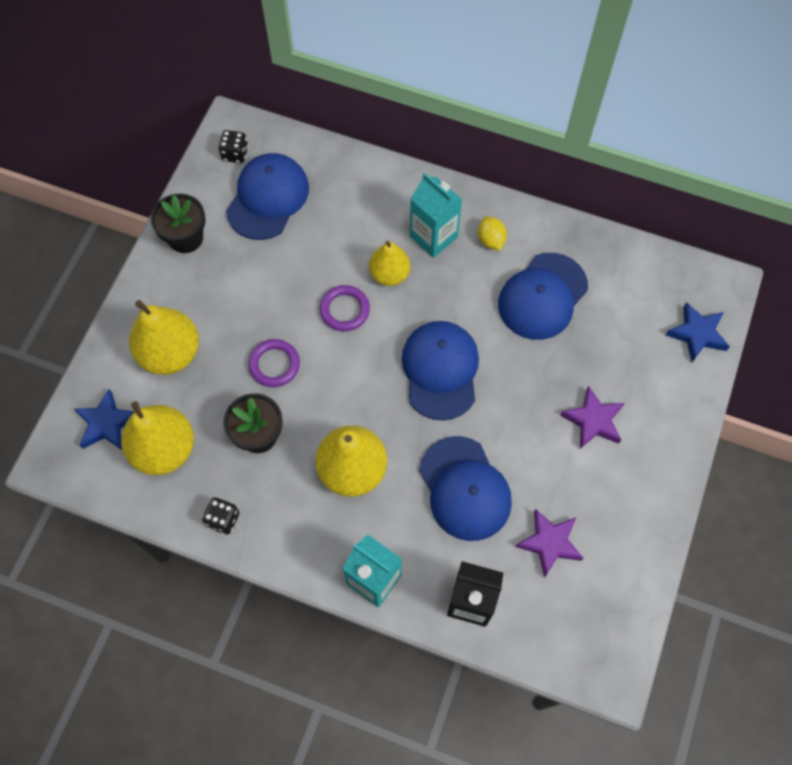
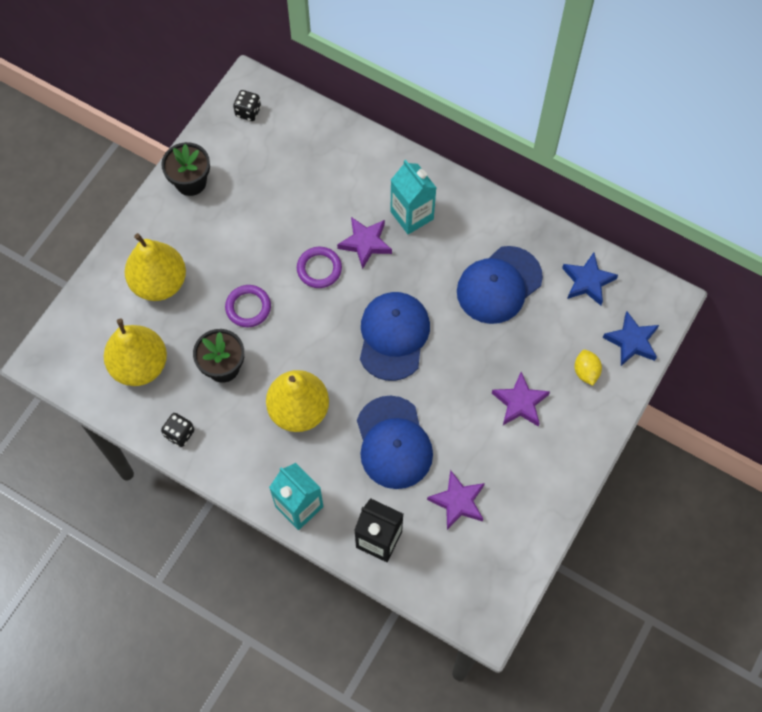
camera: 10 degrees right, 0 degrees up
(106, 424) = (94, 335): blue star -> blue star (587, 281)
(268, 198) = (270, 157): blue cap -> none
(389, 274) = (365, 243): yellow pear -> purple star
(491, 240) = (463, 226): yellow lemon -> yellow lemon (586, 372)

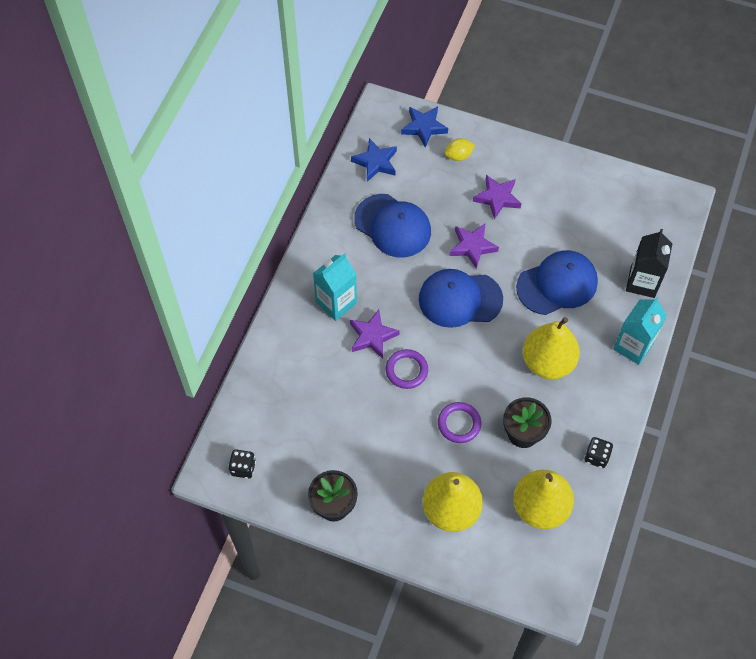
camera: 100 degrees left, 5 degrees down
(458, 501) = (594, 231): purple star -> purple star (472, 246)

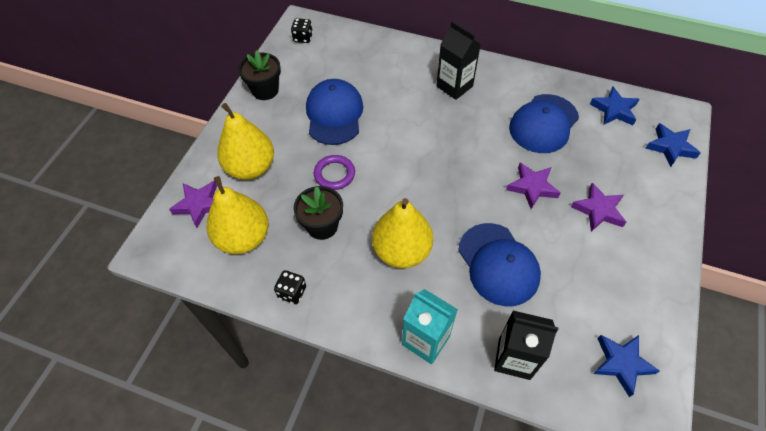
camera: 90 degrees right, 5 degrees down
(336, 303) = (454, 86): turquoise carton -> black carton
(372, 336) = (422, 111): purple star -> purple star (199, 205)
(406, 370) = (389, 135): purple ring -> none
(458, 156) = (643, 176): yellow lemon -> none
(460, 299) = (468, 176): blue cap -> blue cap (334, 114)
(639, 209) = (621, 363): none -> blue star

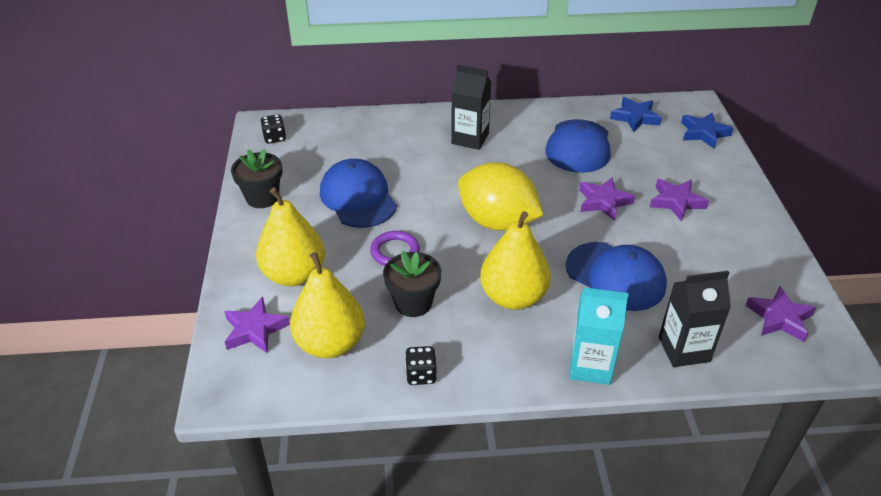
camera: 25 degrees left, 15 degrees down
(430, 175) = (497, 222): none -> yellow lemon
(621, 363) = (779, 318): blue star -> purple star

